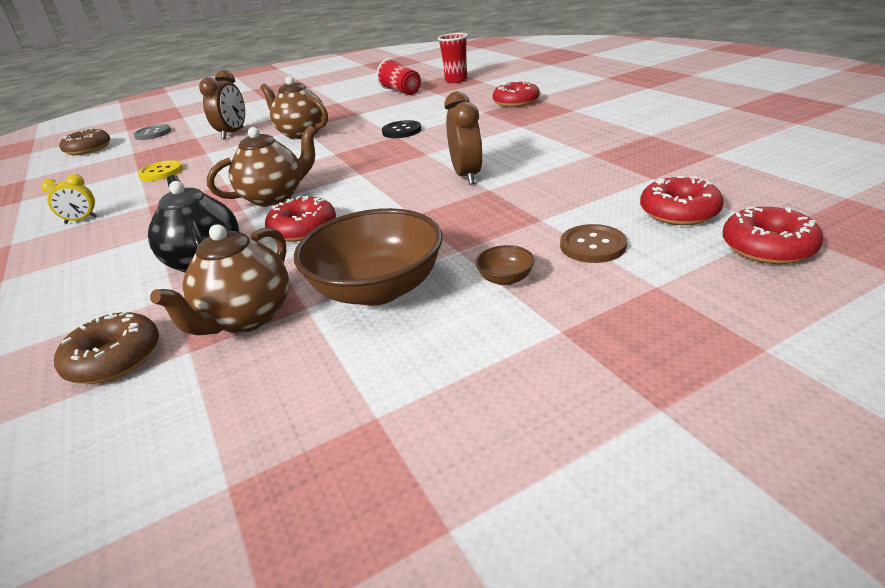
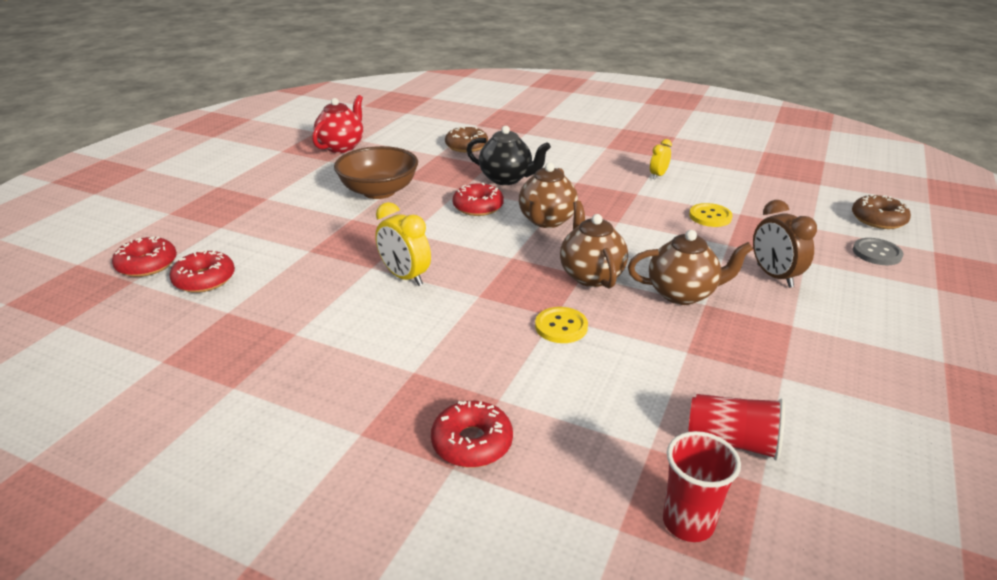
camera: 140 degrees right, 0 degrees up
(246, 318) = (431, 168): brown teapot -> brown teapot (591, 275)
(299, 471) = (341, 147): none -> red teapot
(401, 131) = (561, 327): black button -> yellow button
(466, 176) = (405, 277): brown clock -> yellow clock
(505, 279) = (309, 211): brown bowl -> none
(592, 246) = (264, 240): brown button -> none

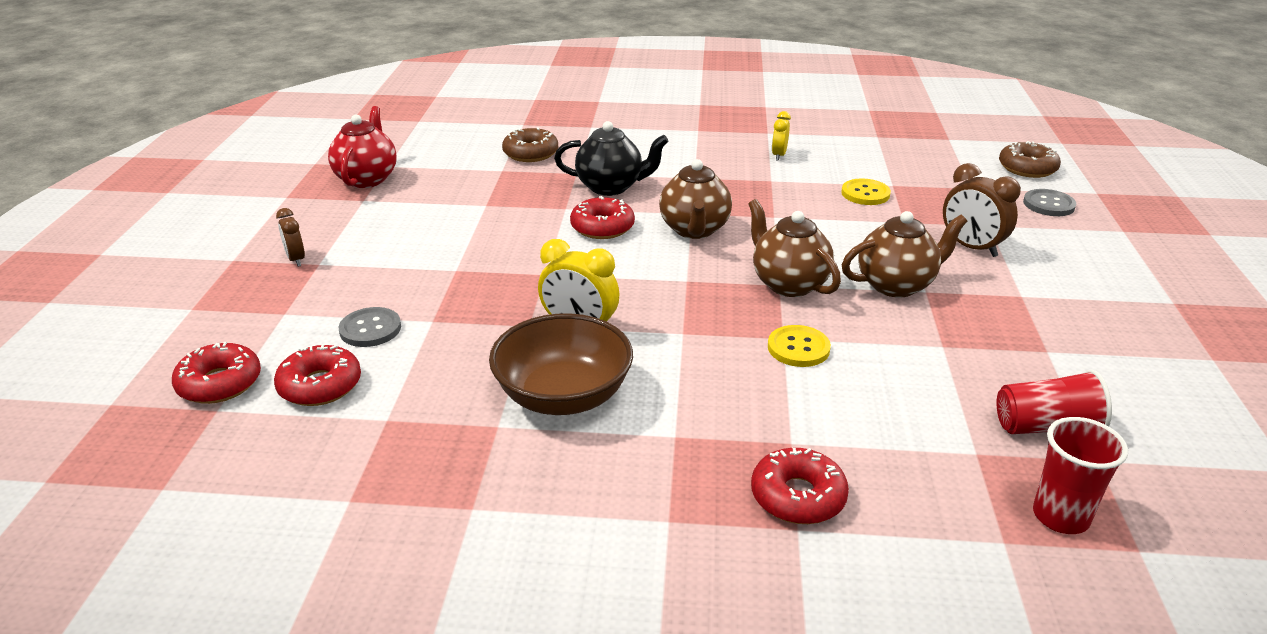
camera: 20 degrees left, 0 degrees up
(255, 193) = (296, 259): none -> brown clock
(265, 248) = (370, 329): none -> grey button
(379, 191) = (464, 229): brown bowl -> brown bowl (563, 396)

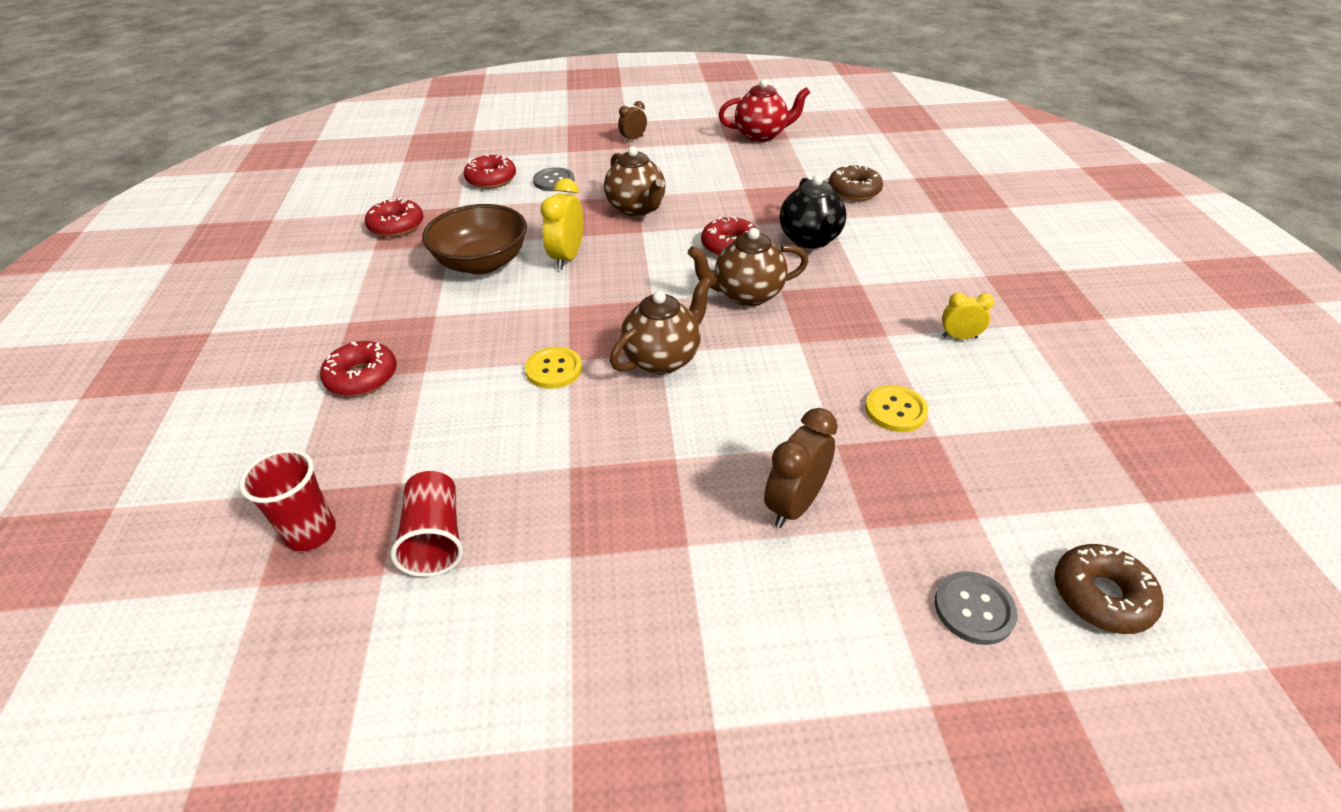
camera: 80 degrees right, 10 degrees up
(220, 383) = (492, 151): red donut -> red donut (396, 226)
(896, 285) = (682, 434): brown teapot -> brown teapot (636, 208)

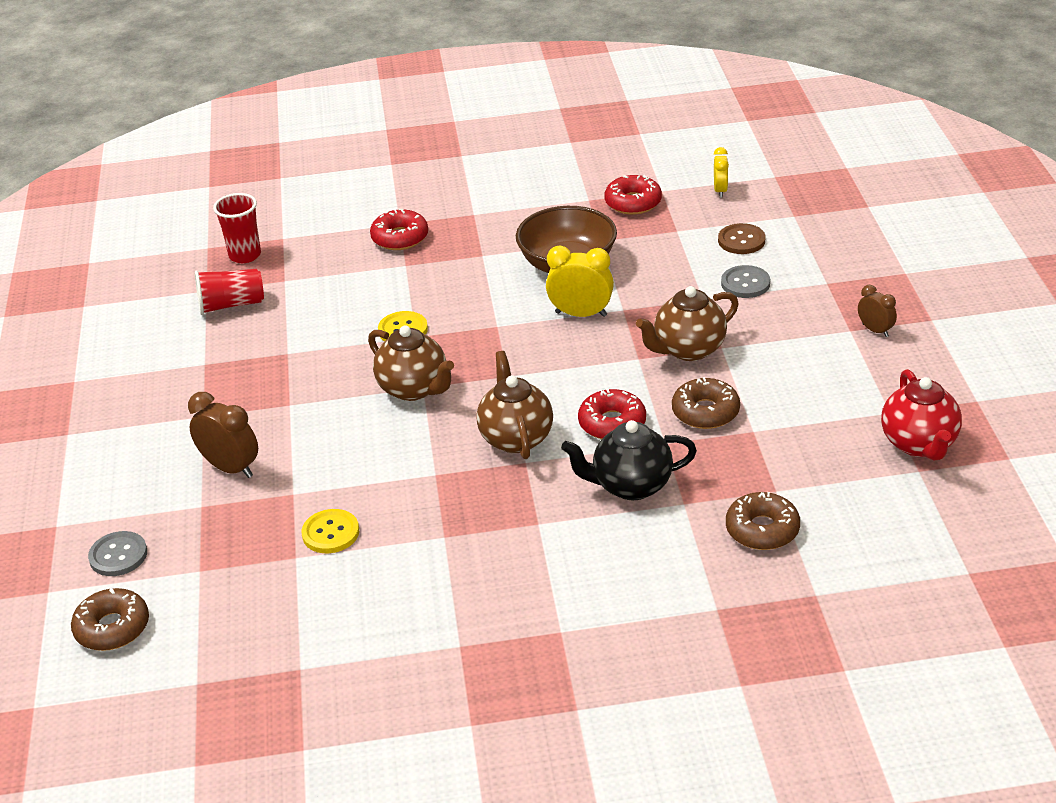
camera: 90 degrees right, 5 degrees down
(491, 179) = (741, 240): red donut -> brown button
(719, 205) = (705, 412): none -> brown donut
(959, 337) = (438, 591): yellow clock -> yellow clock (720, 191)

